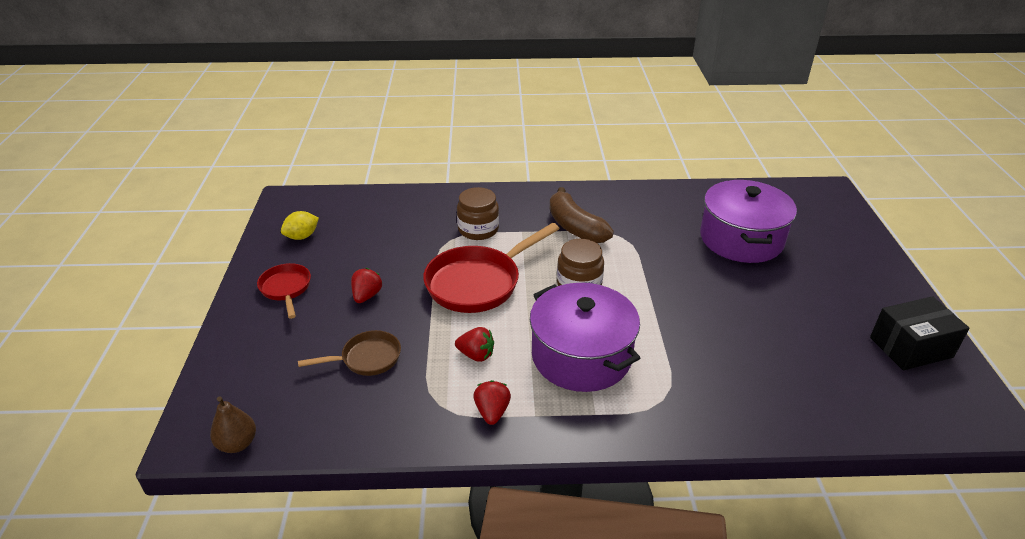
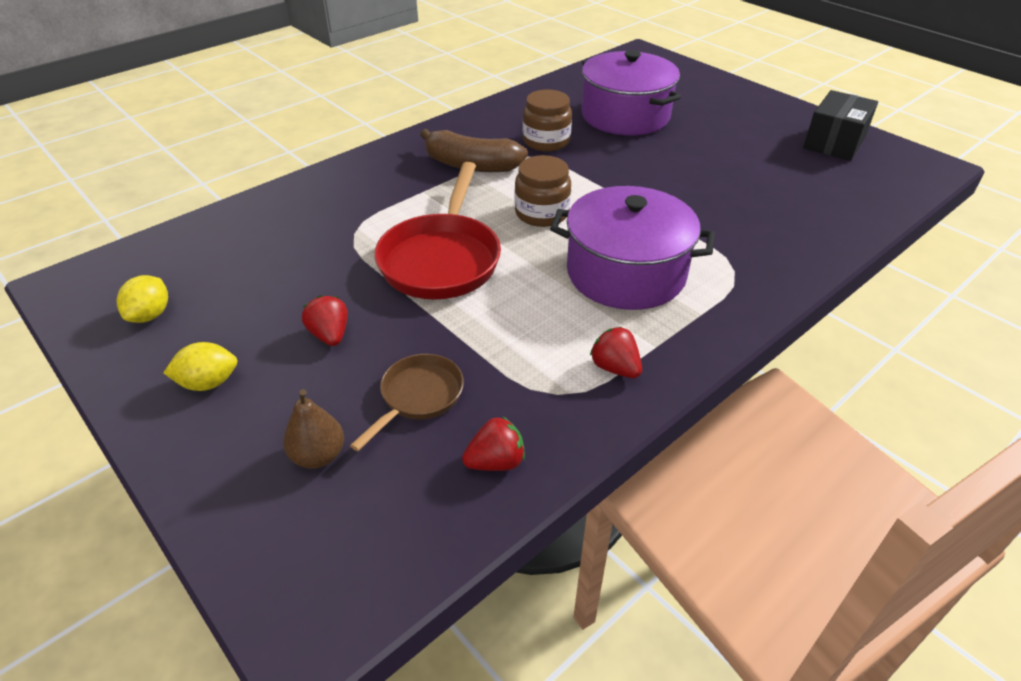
camera: 40 degrees left, 5 degrees up
(237, 444) = (380, 589): brown pear -> brown pear (318, 456)
(286, 289) = (208, 383): red pan -> yellow lemon
(476, 355) = (530, 326): red strawberry -> red strawberry (496, 462)
(478, 229) = (373, 209): brown jar -> brown jar (546, 141)

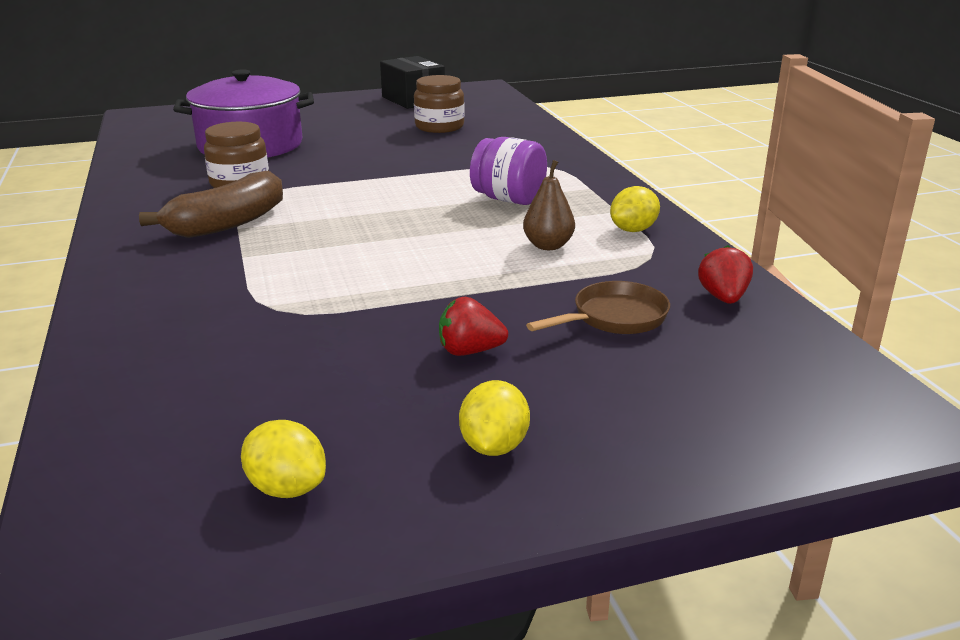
camera: 65 degrees left, 15 degrees down
(318, 456) = (671, 384): brown pear -> brown pear (548, 246)
(418, 397) = (614, 318): brown pan -> brown pan turned 90 degrees clockwise
(442, 259) = (393, 269): red pan -> none
(542, 213) = (371, 210): brown jar -> brown jar (439, 127)
(615, 368) = (633, 230): red strawberry -> yellow lemon
(626, 273) = (508, 199): purple pot -> purple jar

